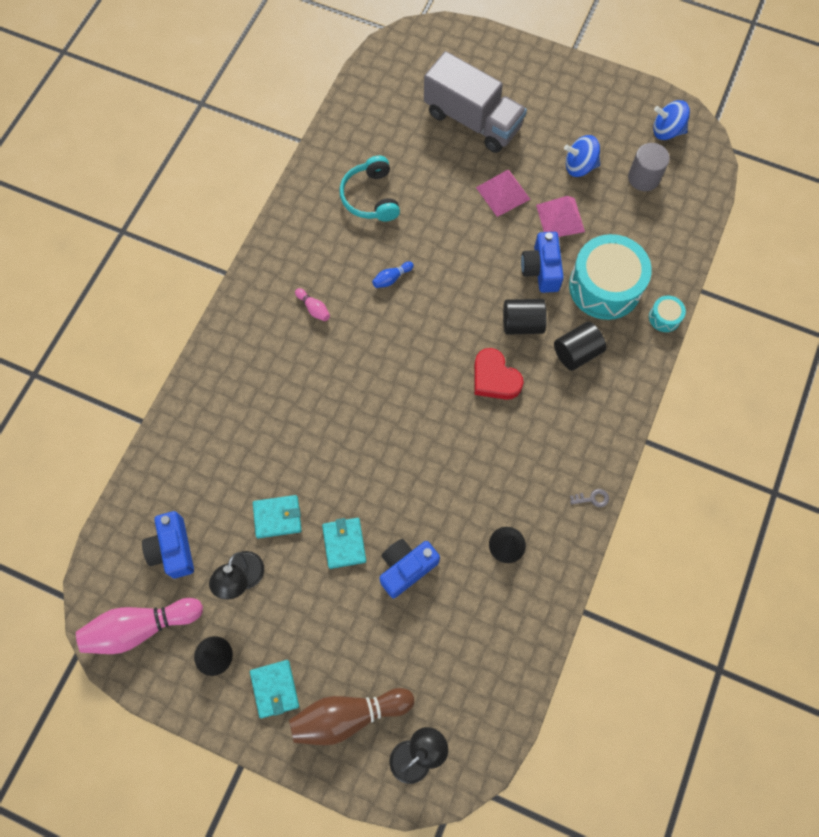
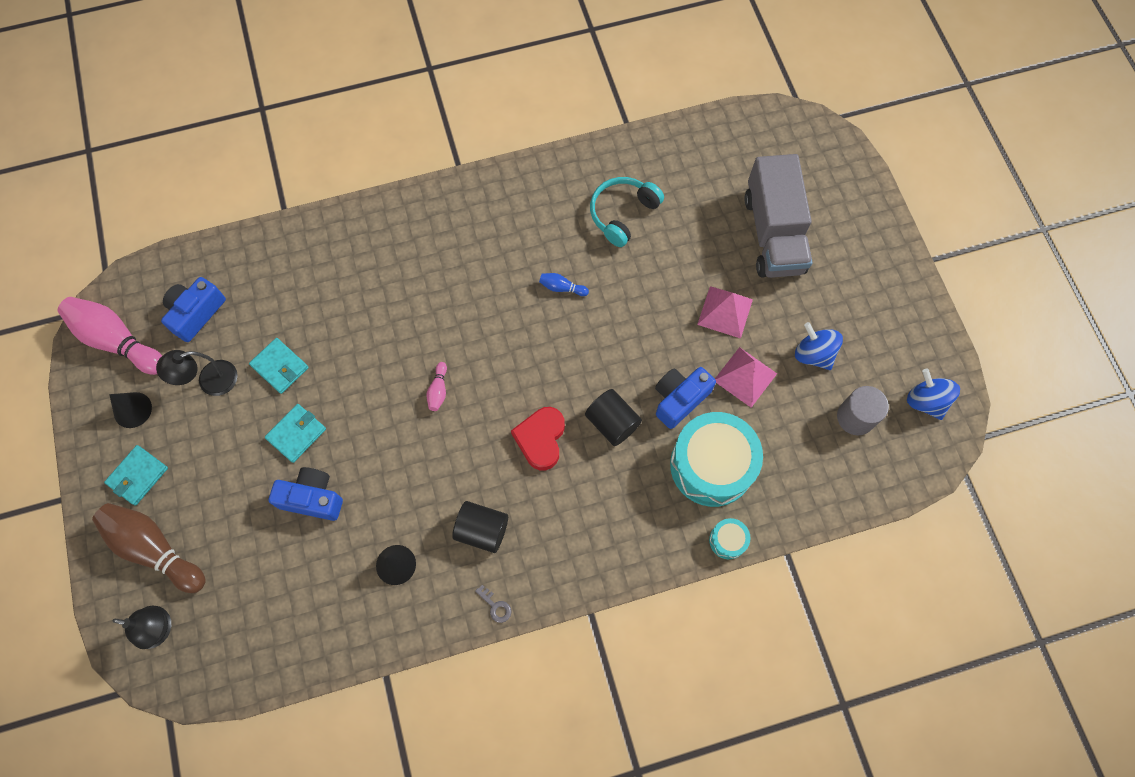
camera: 50 degrees right, 0 degrees up
(313, 308) = (482, 251): pink bowling pin -> pink bowling pin (438, 390)
(576, 353) = (624, 489): black cylinder -> black cylinder (482, 530)

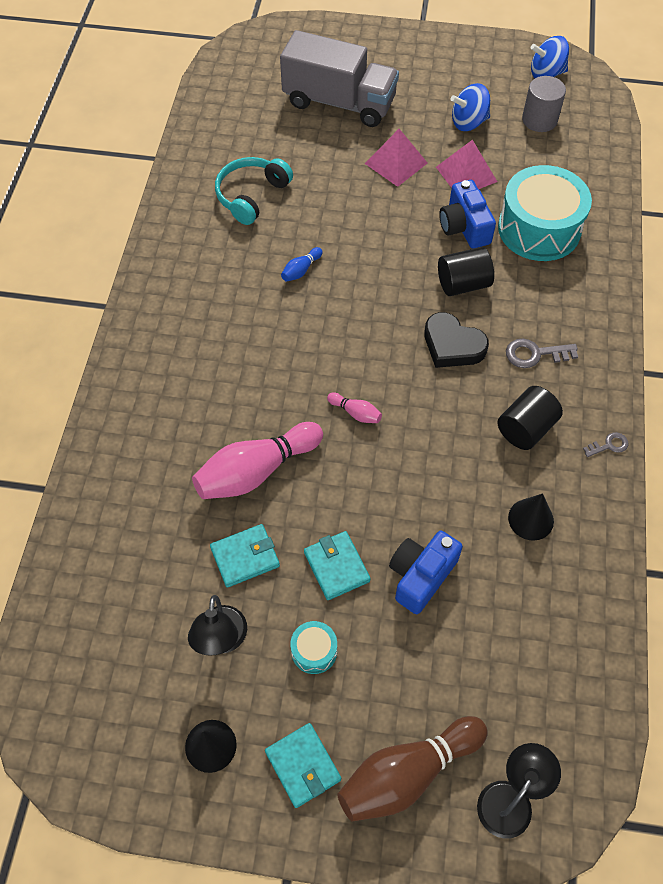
camera: 65 degrees left, 10 degrees down
(117, 341) = (105, 736): pink bowling pin -> pink bowling pin (256, 471)
(196, 313) = (122, 628): blue camera -> none
(541, 439) = (452, 345): red heart -> black heart
(564, 511) = (535, 354): none -> grey key
(622, 214) = (251, 196): turquoise headphones -> turquoise headphones turned 60 degrees clockwise
(727, 540) = (614, 245): turquoise drum -> turquoise drum (314, 651)

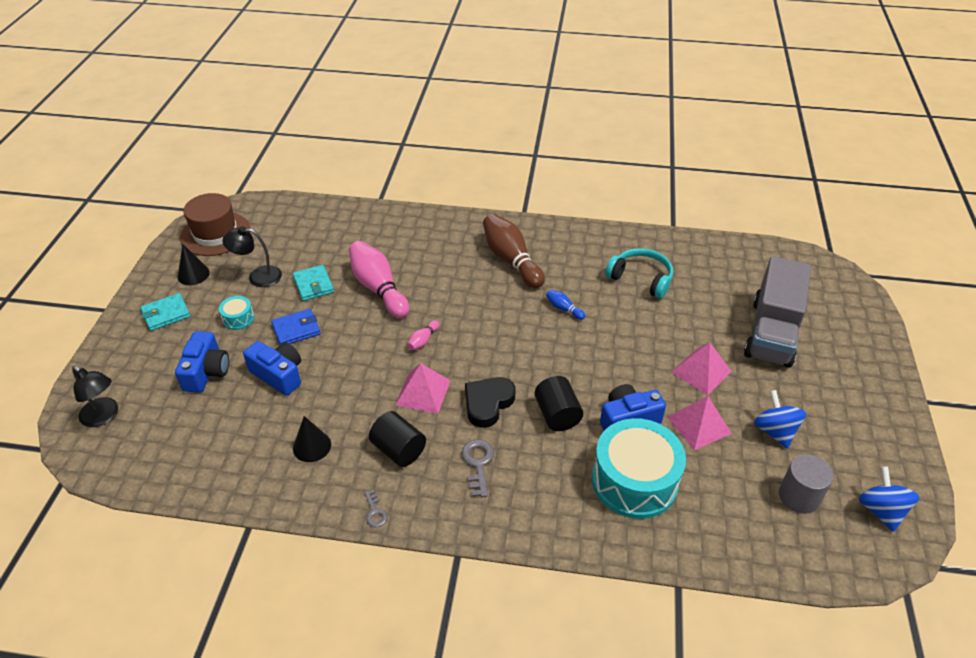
camera: 90 degrees right, 15 degrees down
(106, 733) = (215, 234): none -> brown hat
(336, 567) = (296, 329): turquoise wallet -> blue wallet
(407, 773) = (142, 363): brown bowling pin -> brown bowling pin (511, 260)
(420, 673) = (206, 372): none -> blue camera
(440, 409) = (423, 392): none -> pink pyramid

